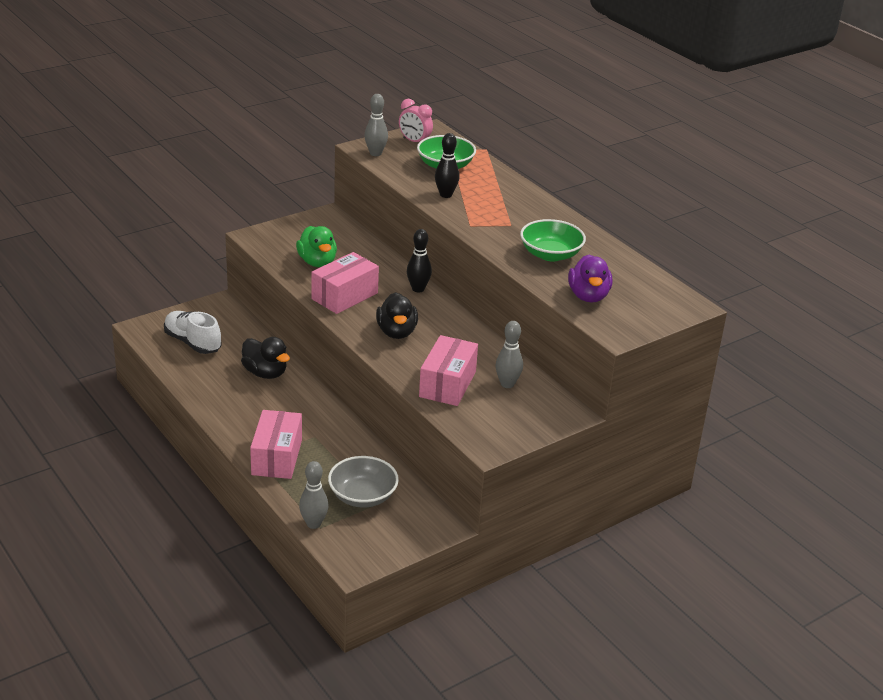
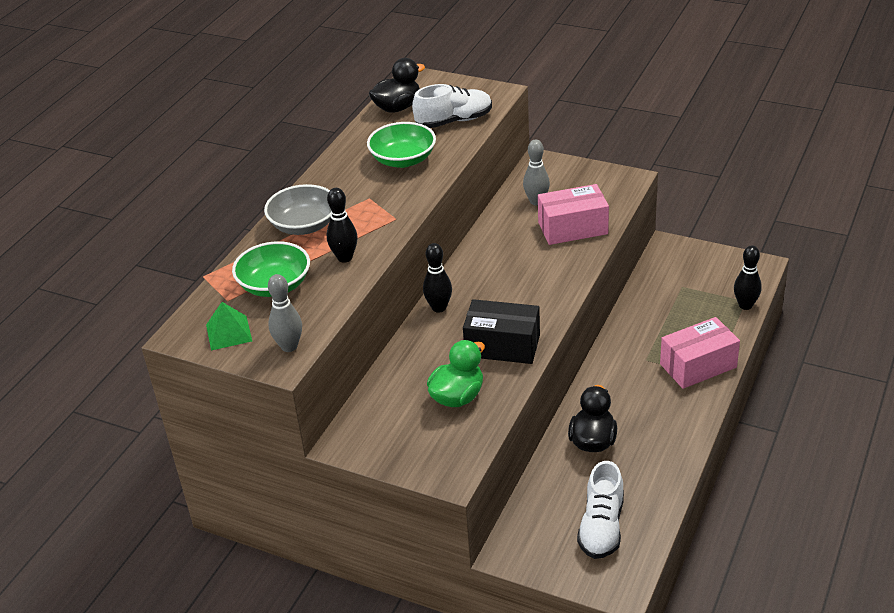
camera: 115 degrees left, 5 degrees up
(313, 524) = (745, 305): grey bowling pin -> black bowling pin
(344, 296) = (502, 346): pink box -> black box
(362, 496) = (684, 297): grey bowl -> grey bowl (304, 225)
(396, 332) = (528, 286): black duck -> black duck (397, 107)
(414, 142) = (229, 333): pink clock -> green pyramid
(588, 296) = (454, 121): purple duck -> white shoe

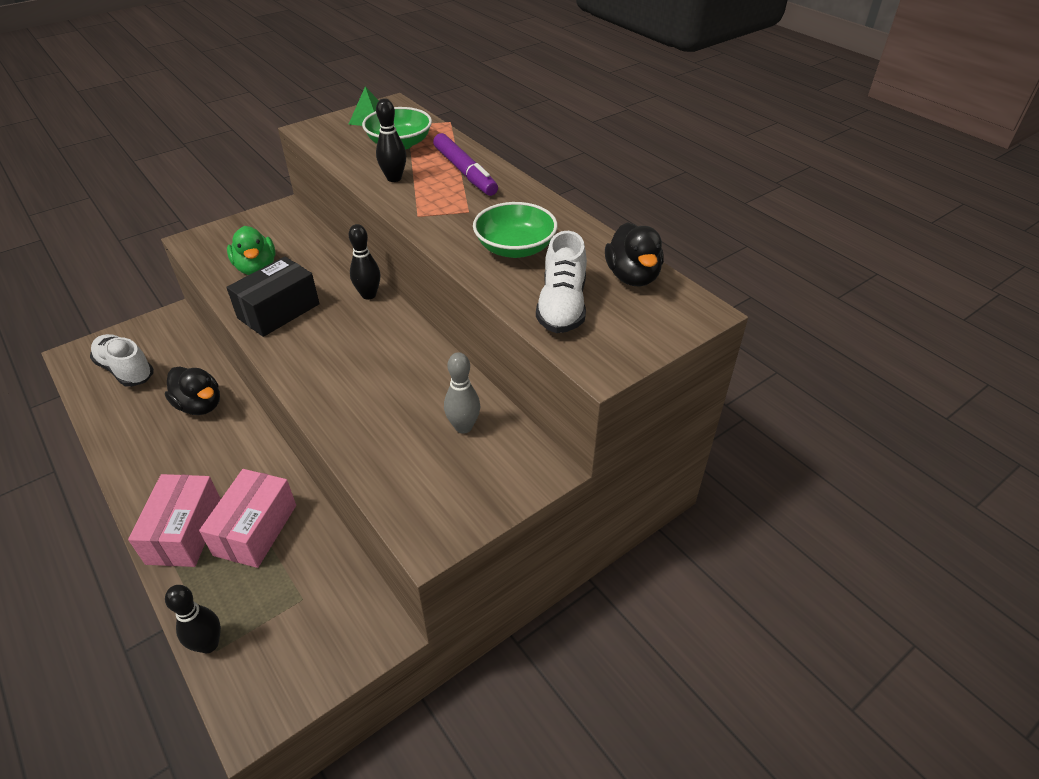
camera: 115 degrees right, 5 degrees up
(289, 346) = (321, 134): grey bowling pin -> none
(304, 225) = (465, 172): grey bowl -> purple marker
(573, 228) = (385, 433): pink box -> pink box (255, 530)

